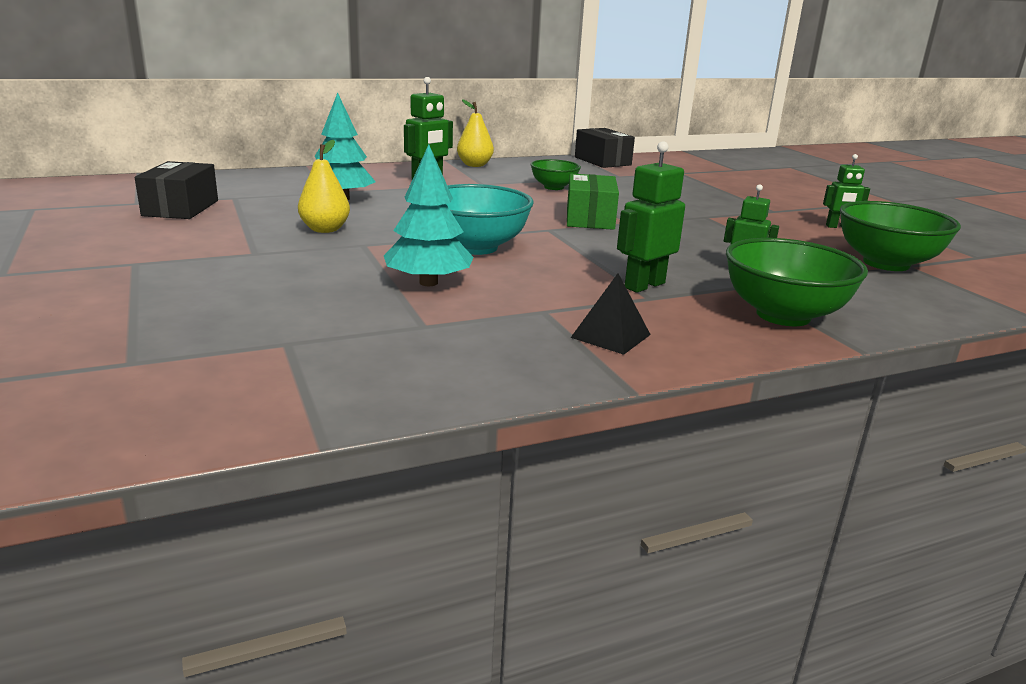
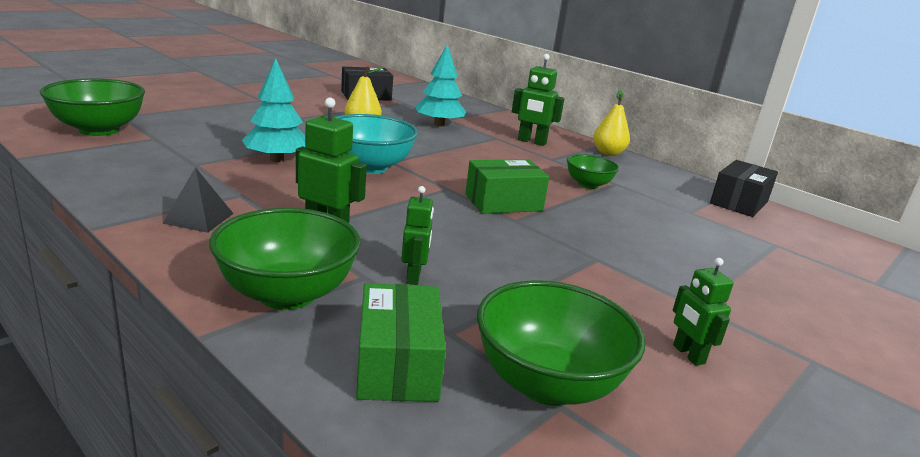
camera: 65 degrees right, 0 degrees up
(207, 382) = (99, 130): none -> green bowl
(880, 295) = (397, 364): none -> green box

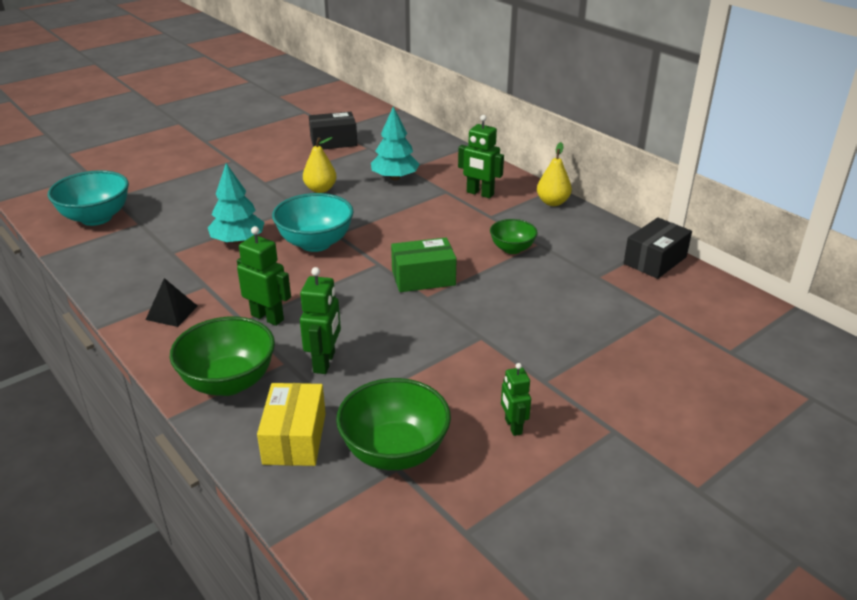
camera: 10 degrees right, 10 degrees up
(99, 130) = (96, 218): green bowl -> turquoise bowl
(397, 364) = (295, 438): green box -> yellow box
(414, 277) = (324, 362): green robot -> green robot, size x1.52

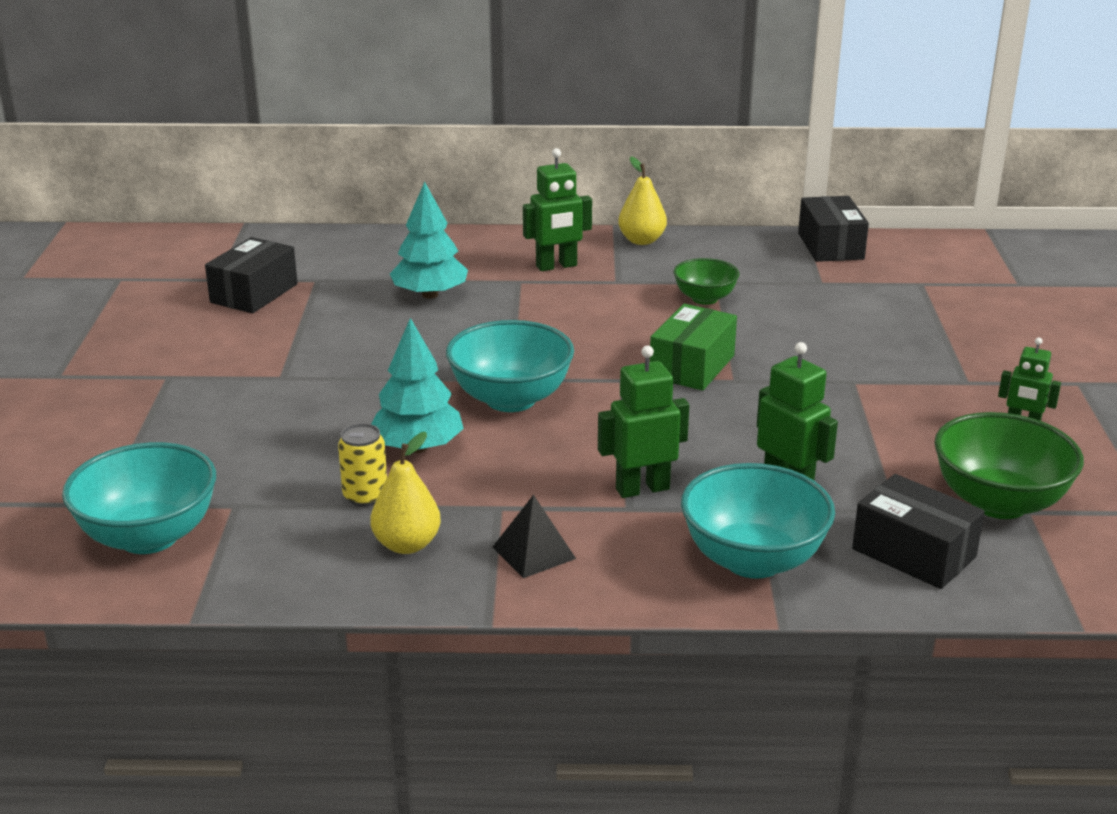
camera: 50 degrees left, 5 degrees down
(179, 248) = (365, 496): none -> yellow can
(229, 382) = (753, 560): green bowl -> turquoise bowl
(295, 438) = (914, 553): yellow box -> black box
(320, 189) = (374, 348): yellow pear -> yellow pear (407, 545)

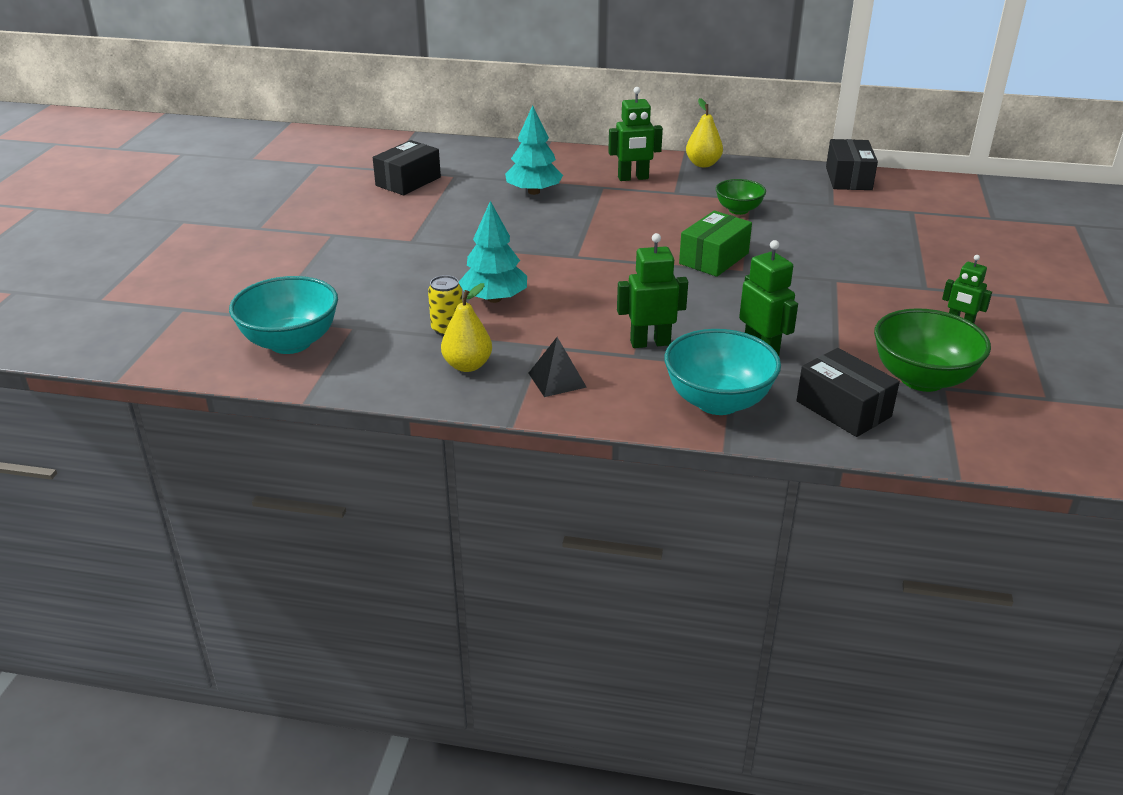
camera: 10 degrees right, 5 degrees up
(511, 399) = (571, 271): turquoise bowl -> none

